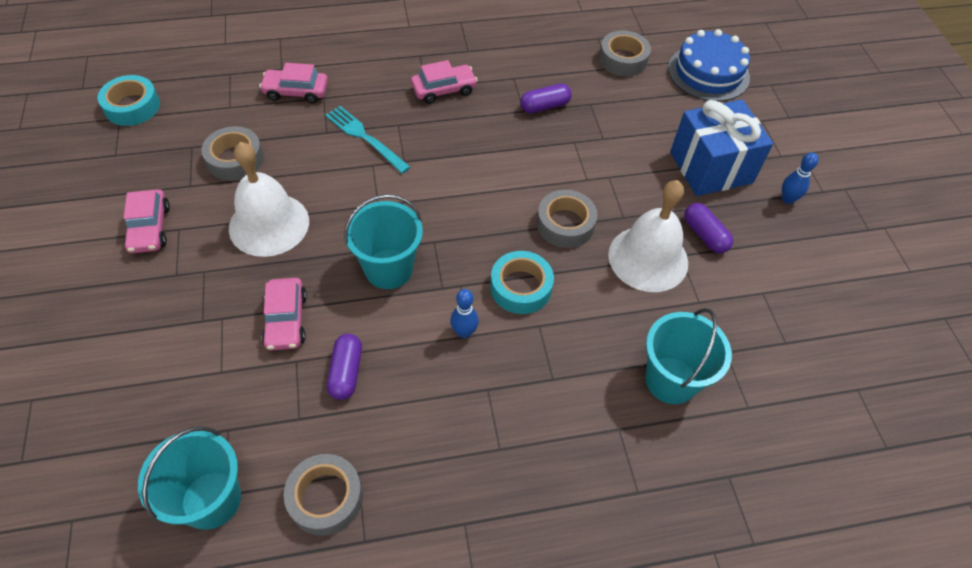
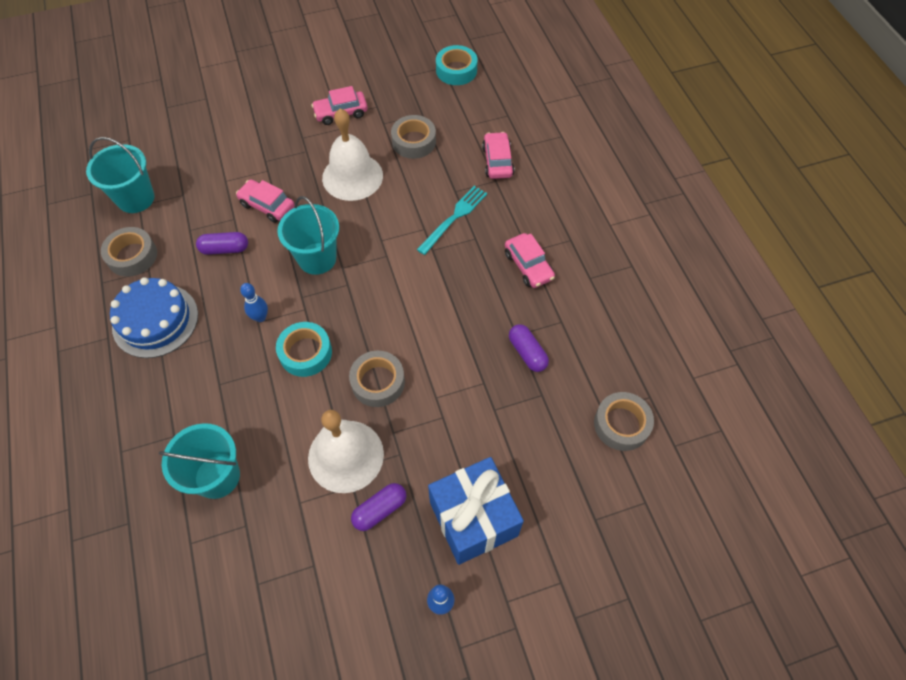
camera: 85 degrees right, 5 degrees up
(286, 320) = (267, 206): pink car -> pink car turned 45 degrees clockwise
(708, 73) = (627, 521): blue cake -> blue cake (155, 320)

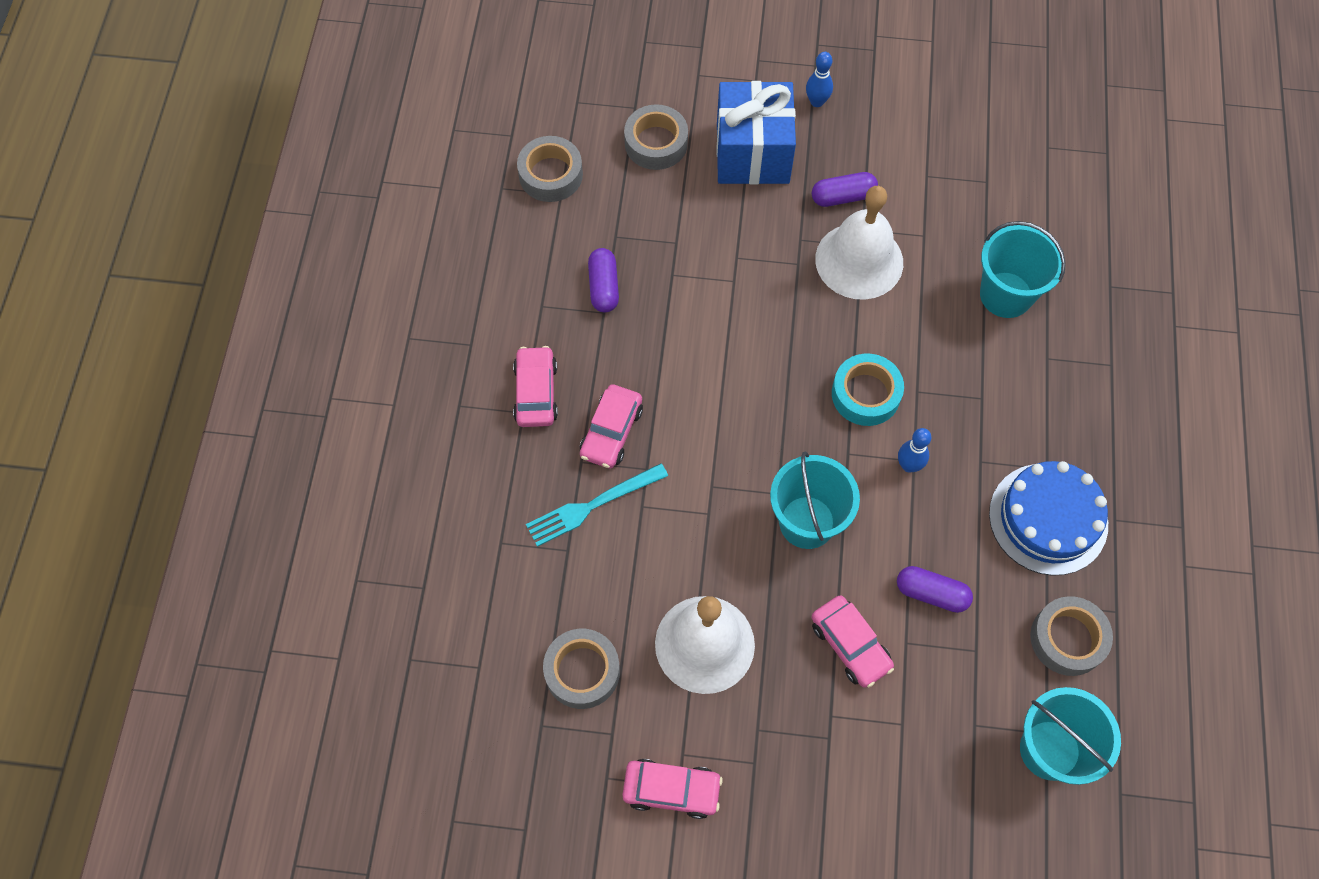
camera: 155 degrees left, 5 degrees up
(378, 382) = (792, 324): grey tape -> grey tape (656, 143)
(456, 70) = (434, 801): turquoise tape -> none
(497, 161) = (478, 575): pink car -> pink car (611, 432)

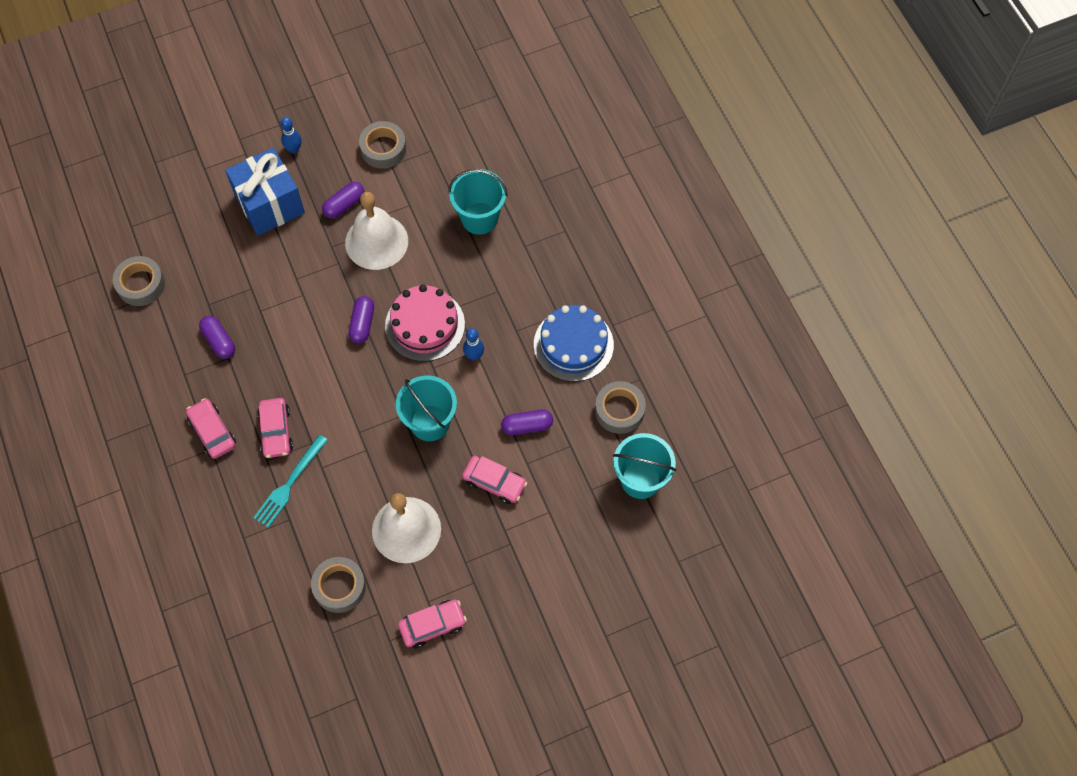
camera: 30 degrees left, 0 degrees up
(656, 143) = (201, 228): grey tape -> grey tape (383, 149)
(788, 353) = (362, 324): none -> purple capsule
(865, 394) = (425, 325): turquoise tape -> pink cake

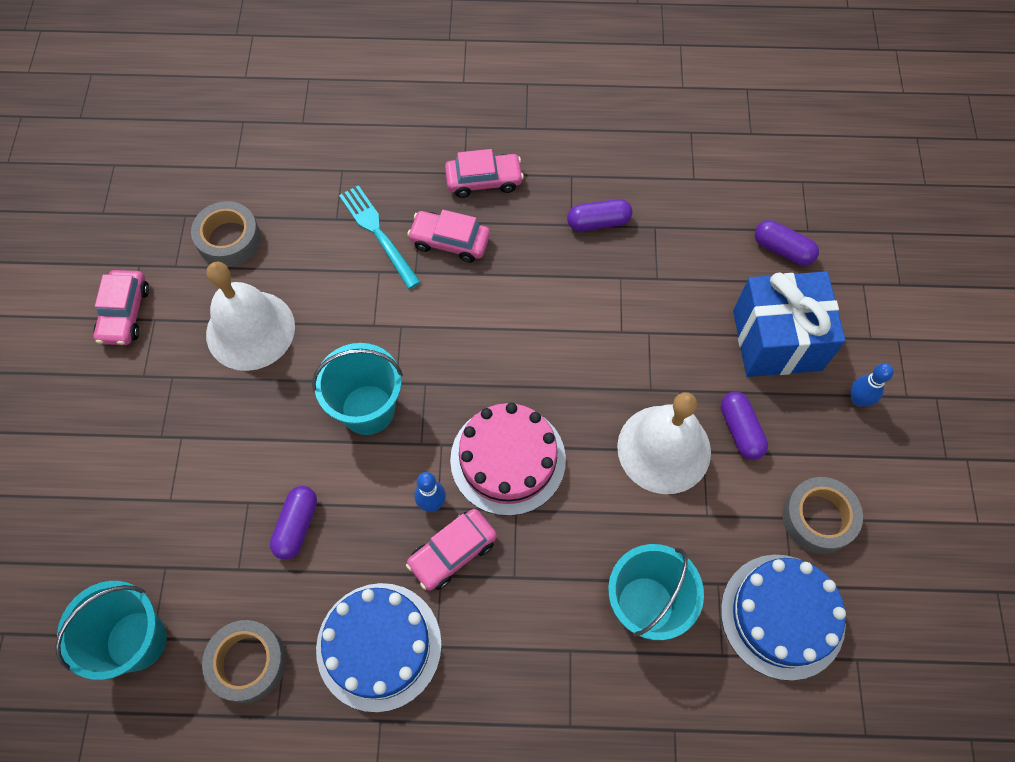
camera: 115 degrees right, 0 degrees up
(141, 284) = (713, 168): grey tape -> none
(362, 324) = (546, 384): purple capsule -> purple capsule (782, 249)
(451, 150) = (782, 616): none -> blue cake
(494, 482) = (246, 452): pink car -> pink car (452, 552)

